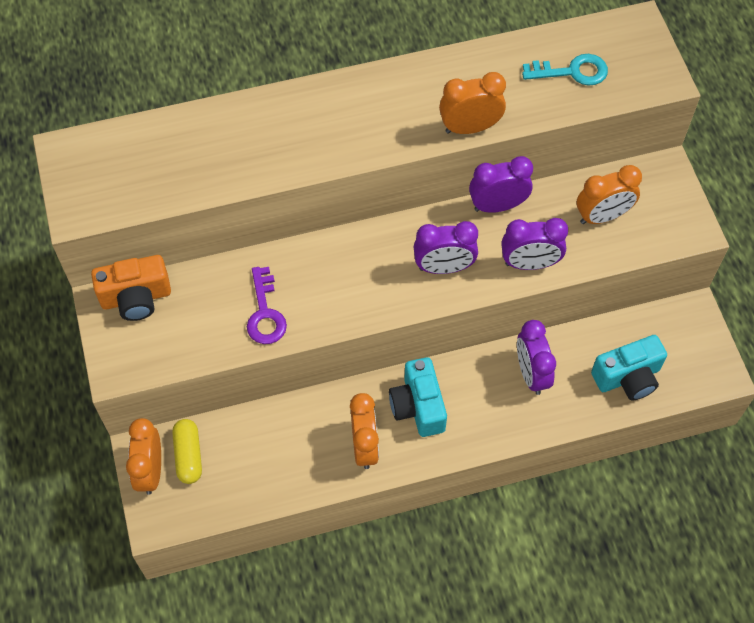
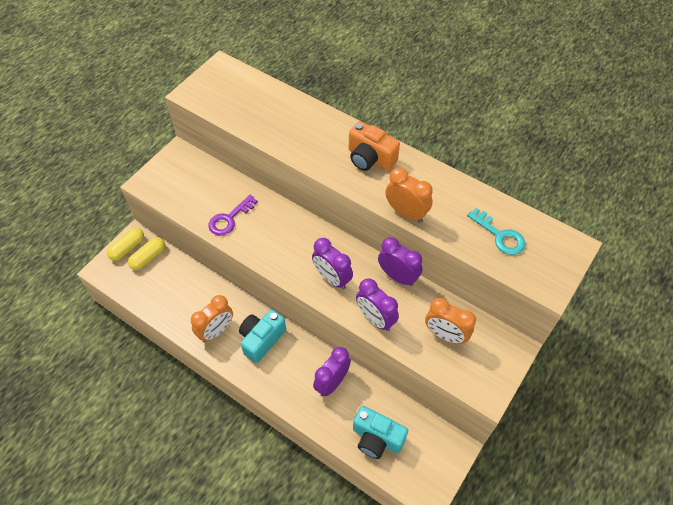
camera: 50 degrees right, 5 degrees down
(136, 298) = (191, 162): orange camera -> orange camera (370, 158)
(150, 471) = (127, 248): orange clock -> yellow capsule

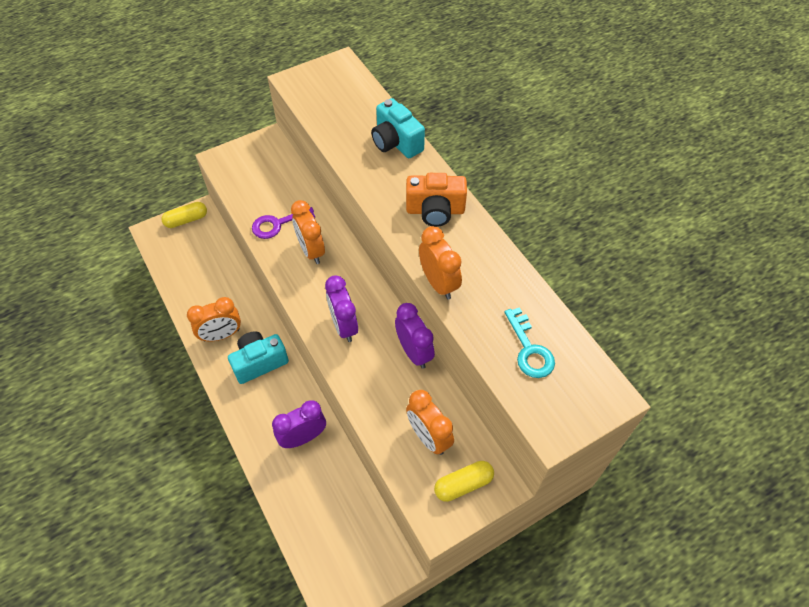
camera: 25 degrees right, 0 degrees up
(148, 257) = (200, 236): yellow capsule -> yellow capsule (463, 484)
(270, 230) = (311, 251): none -> orange clock
(370, 158) = (435, 211): orange camera -> orange camera turned 60 degrees counterclockwise
(375, 319) = (363, 387): purple clock -> none
(377, 438) = (315, 516): turquoise camera -> turquoise camera (396, 142)

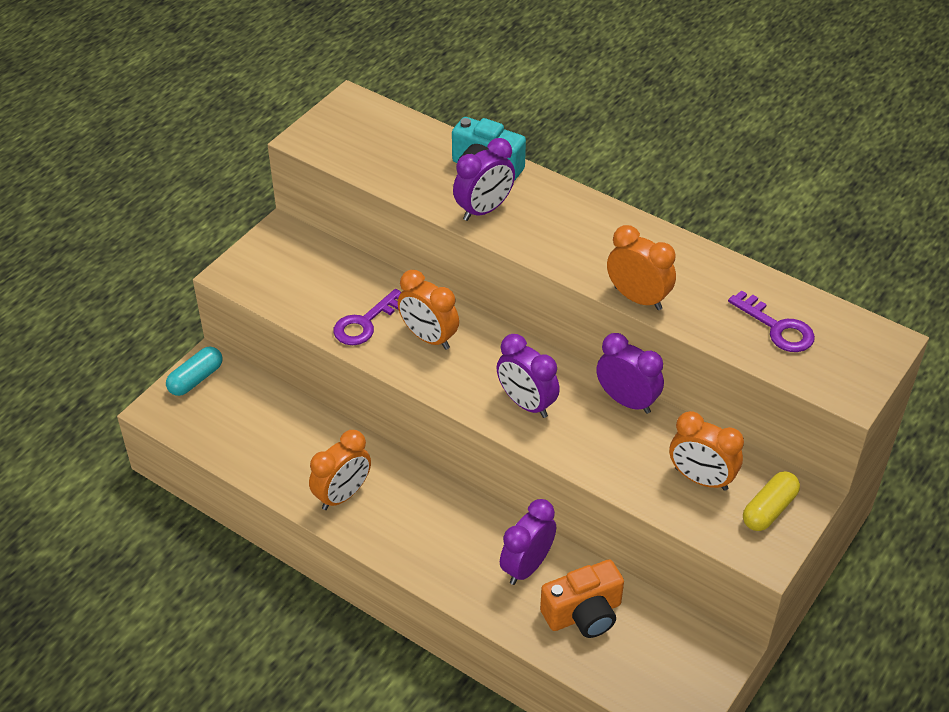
camera: 25 degrees left, 10 degrees down
(186, 220) = (196, 379): yellow capsule -> turquoise capsule
(259, 362) = (414, 507): turquoise camera -> none
(374, 173) = (484, 210): none -> purple clock
(435, 211) = (582, 227): orange camera -> orange camera (583, 614)
(529, 349) = (777, 328): turquoise key -> purple key

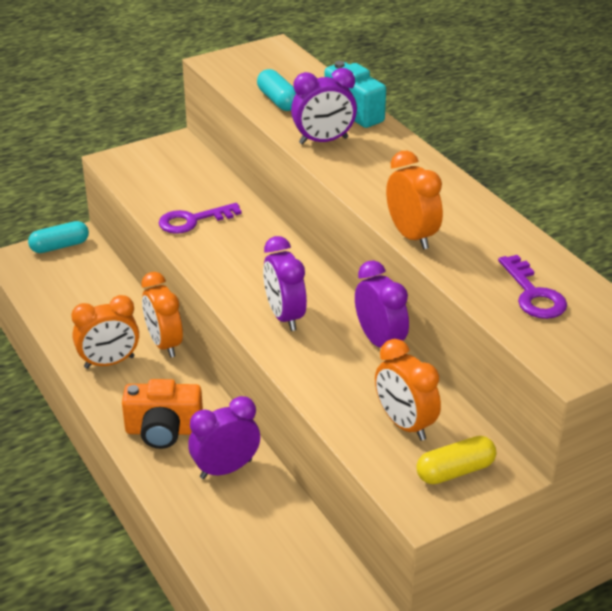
camera: 25 degrees right, 10 degrees down
(405, 172) = (278, 101): none -> turquoise capsule
(428, 338) = (237, 245): orange clock -> orange clock (164, 344)
(583, 614) = (249, 525): orange camera -> orange camera (163, 431)

